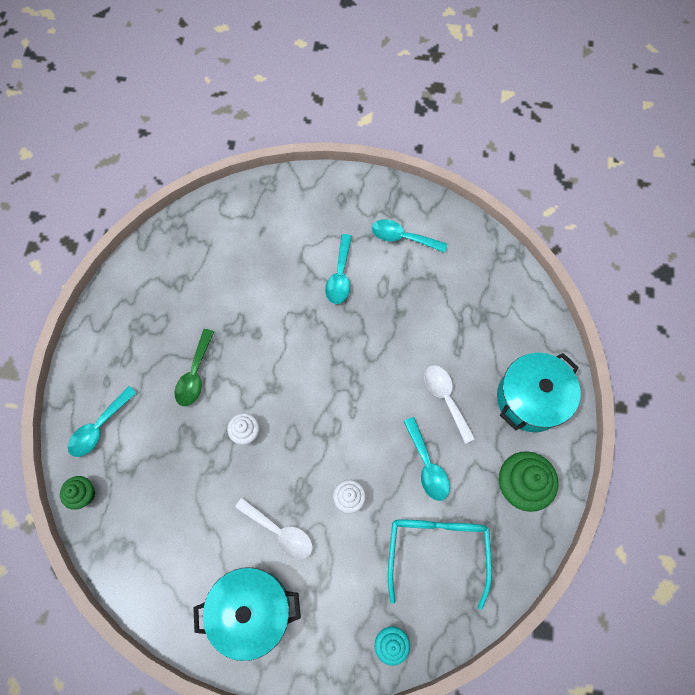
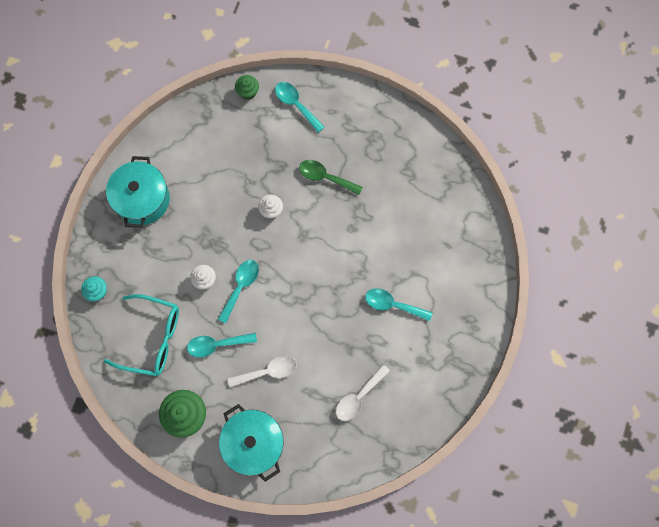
camera: 100 degrees right, 5 degrees up
(280, 532) = (191, 225): white spoon -> white spoon (358, 397)
(402, 237) = (422, 366): turquoise spoon -> turquoise spoon (240, 286)

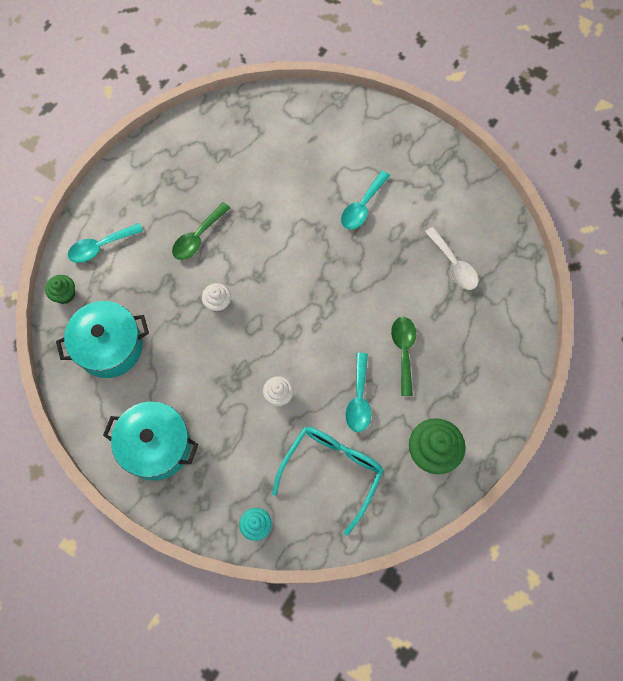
camera: 75 degrees left, 5 degrees down
(240, 286) = (298, 357): turquoise spoon -> none
(254, 443) = (480, 385): turquoise pot -> turquoise pot (109, 347)
(268, 371) = (403, 351): white spoon -> green spoon

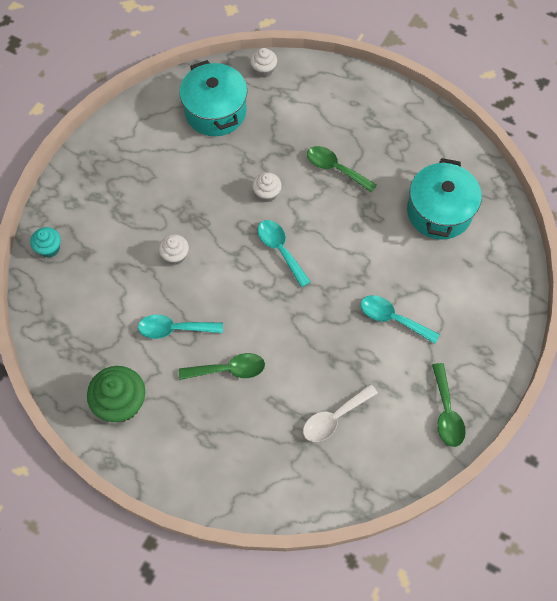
camera: 85 degrees right, 5 degrees down
(65, 294) = (263, 70): green cupcake -> white cupcake
(100, 246) = (315, 90): turquoise spoon -> turquoise spoon (280, 249)
(156, 446) = (123, 160): turquoise pot -> turquoise pot (439, 211)
(332, 471) = (101, 309): turquoise glasses -> none
(452, 176) = (446, 412): none -> green spoon

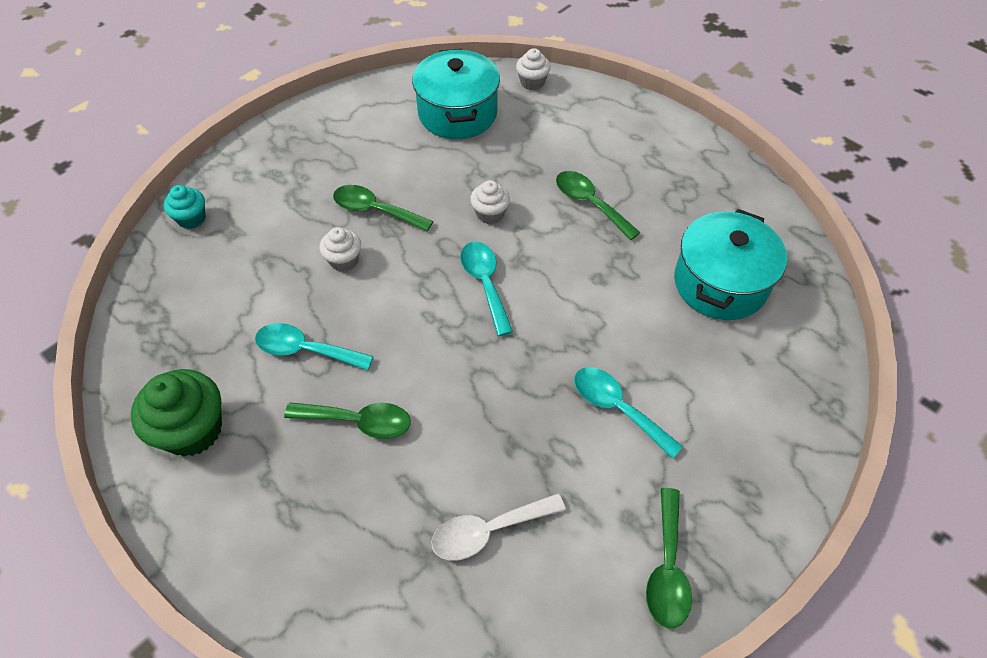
camera: 15 degrees right, 10 degrees down
(182, 210) = (375, 210): none -> green spoon

